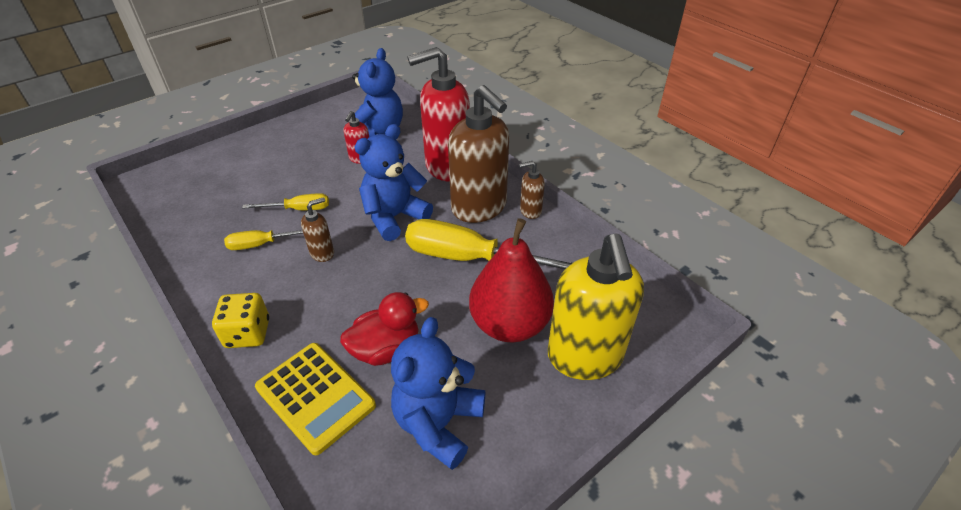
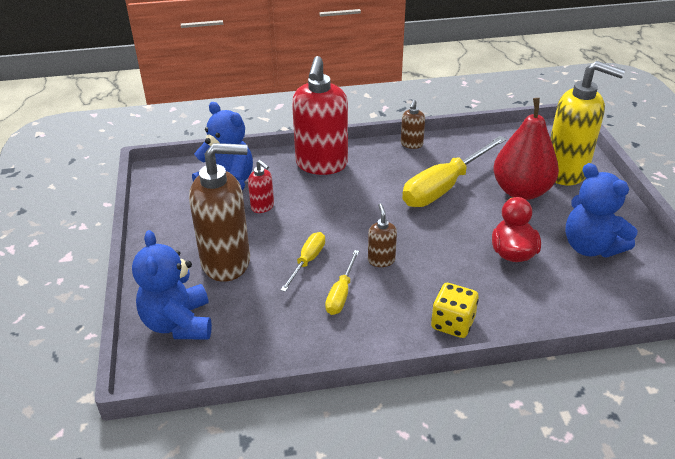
camera: 60 degrees left, 5 degrees down
(315, 396) = (540, 298): yellow calculator -> none
(394, 217) = (365, 210): blue teddy bear -> blue teddy bear (178, 323)
(479, 208) = (389, 165): brown soap dispenser -> brown soap dispenser (227, 262)

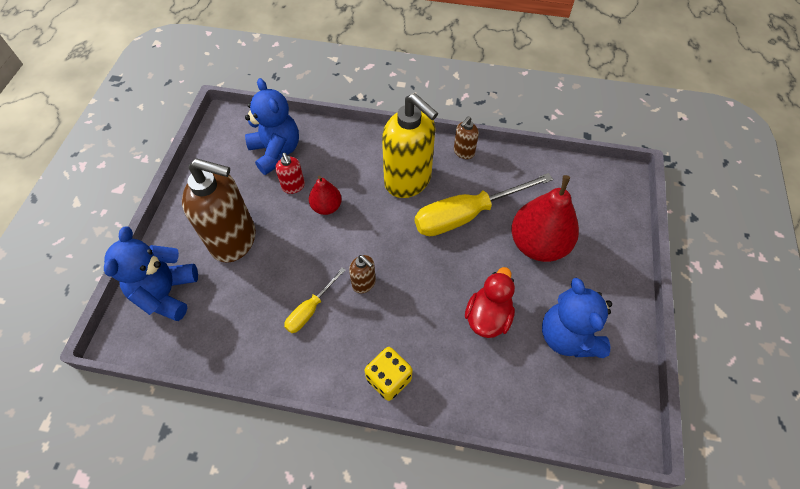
camera: 20 degrees right, 20 degrees up
(306, 214) = (326, 207): none -> red pear
(307, 261) = (300, 262): yellow screwdriver -> none
(321, 164) = (368, 152): red soap dispenser -> none
(381, 260) = (364, 283): brown soap dispenser -> brown soap dispenser turned 120 degrees clockwise
(566, 172) = (597, 234): yellow soap dispenser -> yellow soap dispenser (408, 181)

